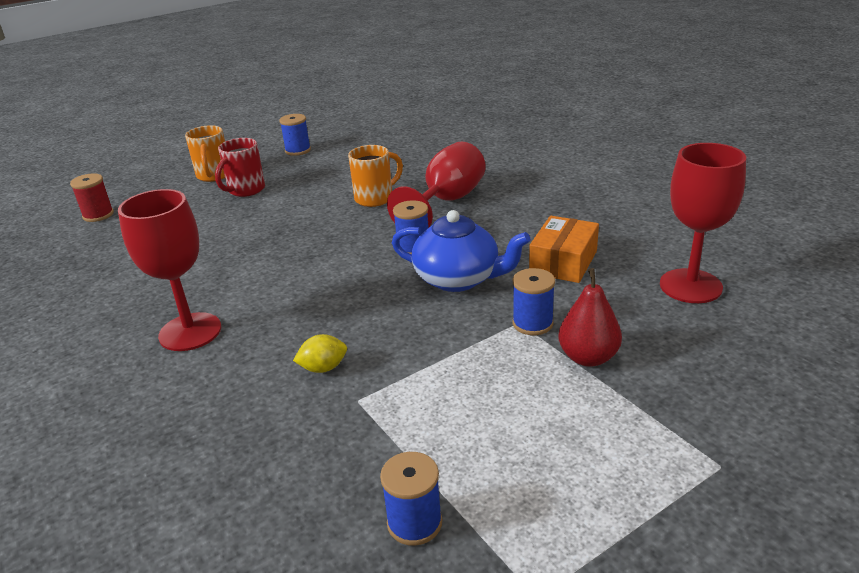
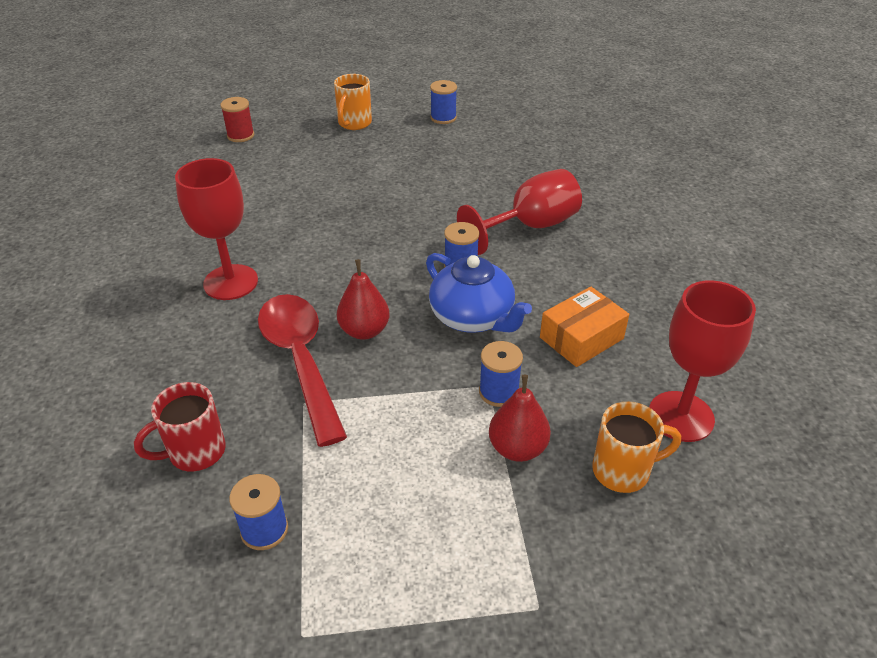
camera: 25 degrees right, 10 degrees up
(245, 190) = (368, 149): red mug -> red mug (195, 452)
(323, 368) = (300, 360): yellow lemon -> red spoon
(367, 323) = (364, 331): none -> red pear
(375, 198) = (469, 199): orange mug -> orange mug (623, 471)

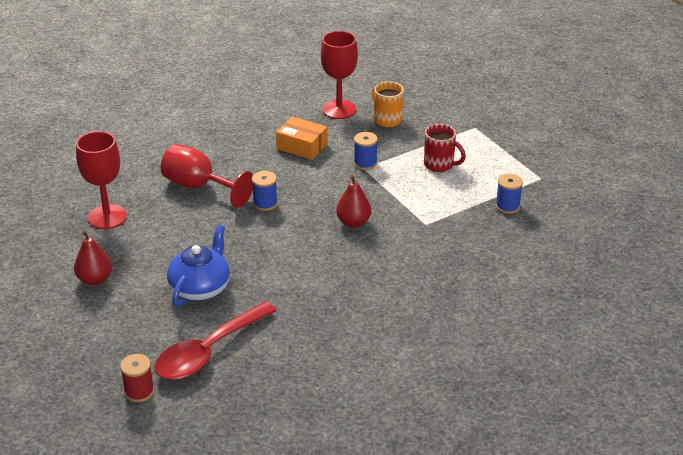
camera: 115 degrees left, 5 degrees down
(195, 452) = (488, 247): red mug -> red mug (440, 165)
(231, 282) = (350, 297): red goblet -> red goblet (107, 217)
(300, 360) = (396, 237): red spoon -> red spoon (208, 351)
(354, 123) = (80, 324): orange mug -> none
(443, 118) = (45, 272): blue spool -> none
(473, 317) = (311, 186): blue teapot -> blue teapot (201, 288)
(517, 448) = (398, 149): red pear -> red pear (95, 279)

